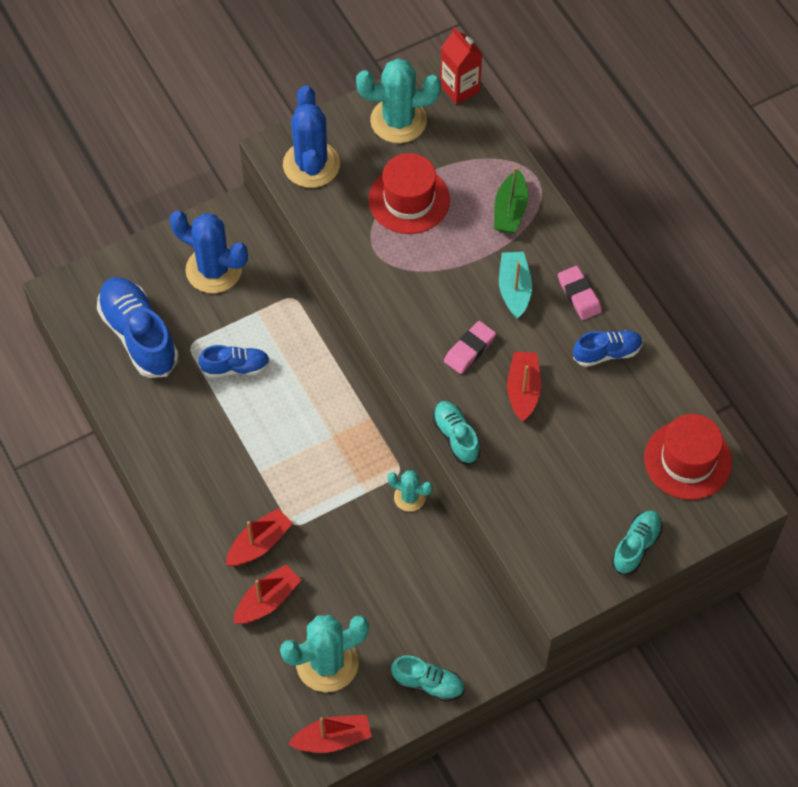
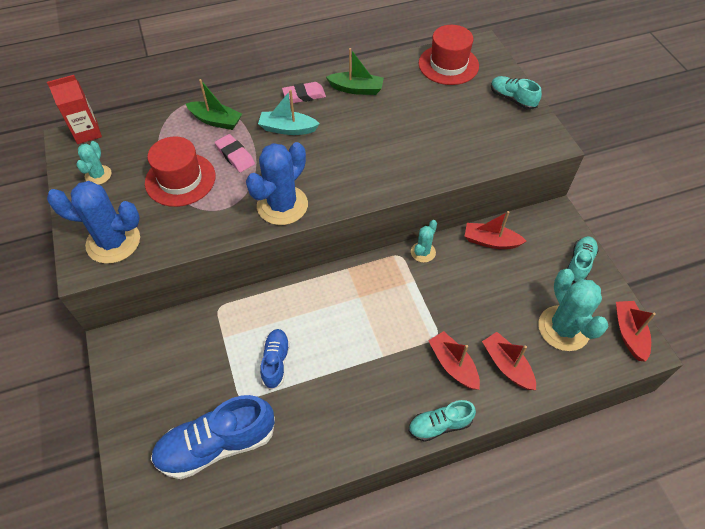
camera: 80 degrees left, 5 degrees down
(214, 270) = (167, 367): blue cactus -> blue cactus (282, 205)
(398, 121) = (98, 175): turquoise cactus -> turquoise cactus, size x0.53
(456, 437) = (411, 182): turquoise shoe -> turquoise shoe (439, 425)
(469, 349) = (334, 162): pink eraser -> pink eraser (235, 156)
(523, 390) = (377, 137): red boat -> red boat (491, 241)
(607, 353) = (356, 89): blue shoe -> green boat

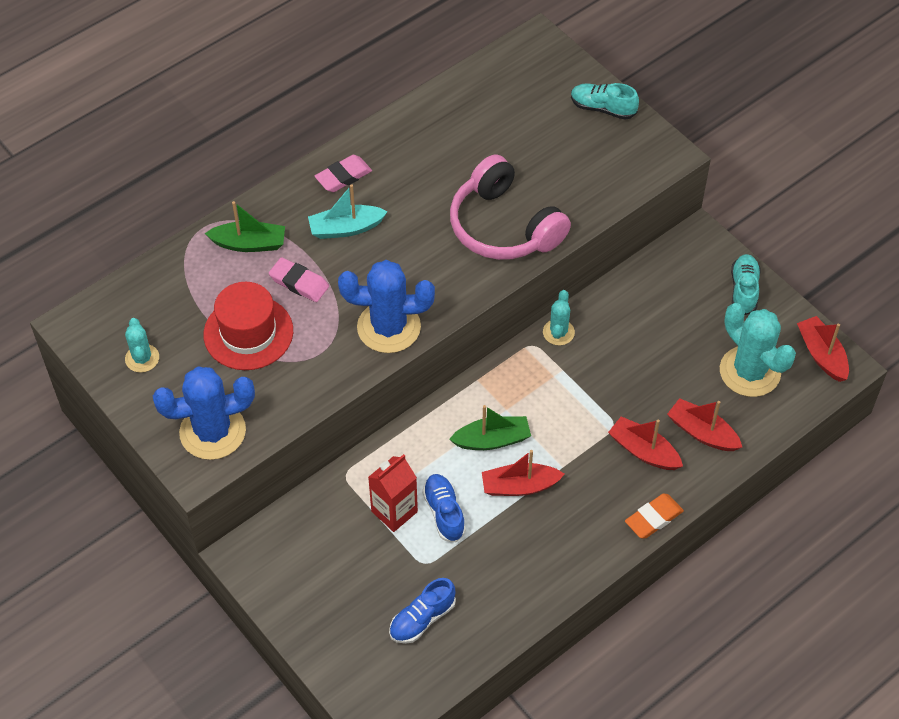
camera: 20 degrees left, 0 degrees up
(87, 133) = (92, 308): red carton -> red carton (394, 511)
(217, 444) = (422, 619): blue shoe -> blue shoe, size x0.56
(282, 205) = (389, 327): blue cactus -> blue cactus turned 75 degrees clockwise
(356, 89) = (405, 149): green boat -> green boat (492, 440)
(403, 158) = (504, 226): none -> pink headphones
(439, 425) = (653, 518): turquoise shoe -> orange eraser
(448, 65) = (506, 81): red hat -> none
(491, 241) = (633, 294): red boat -> red boat (519, 486)

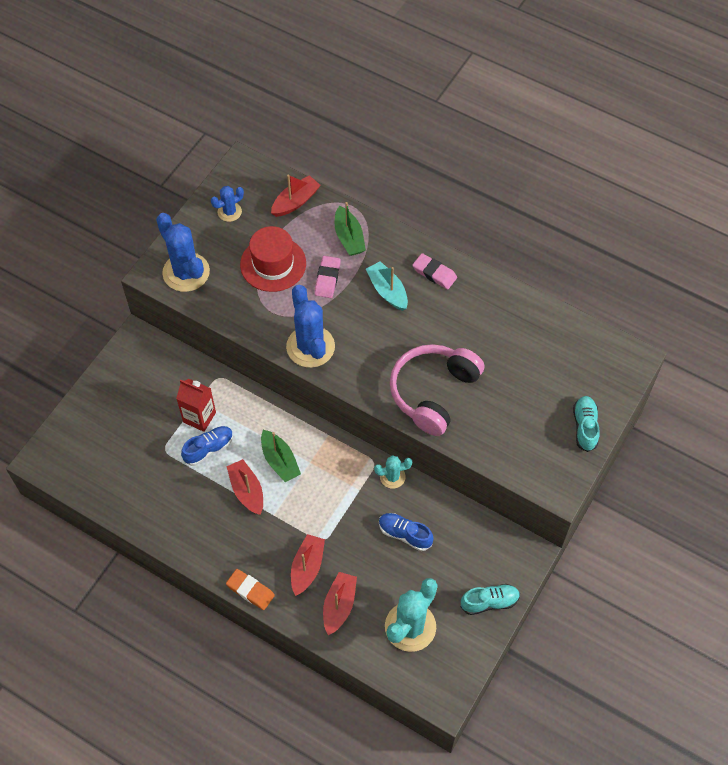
camera: 70 degrees right, 5 degrees up
(142, 358) = (229, 212): turquoise cactus -> blue cactus
(422, 619) = (121, 462): blue shoe -> blue shoe (405, 534)
(822, 355) = (449, 679): red boat -> red boat (295, 202)

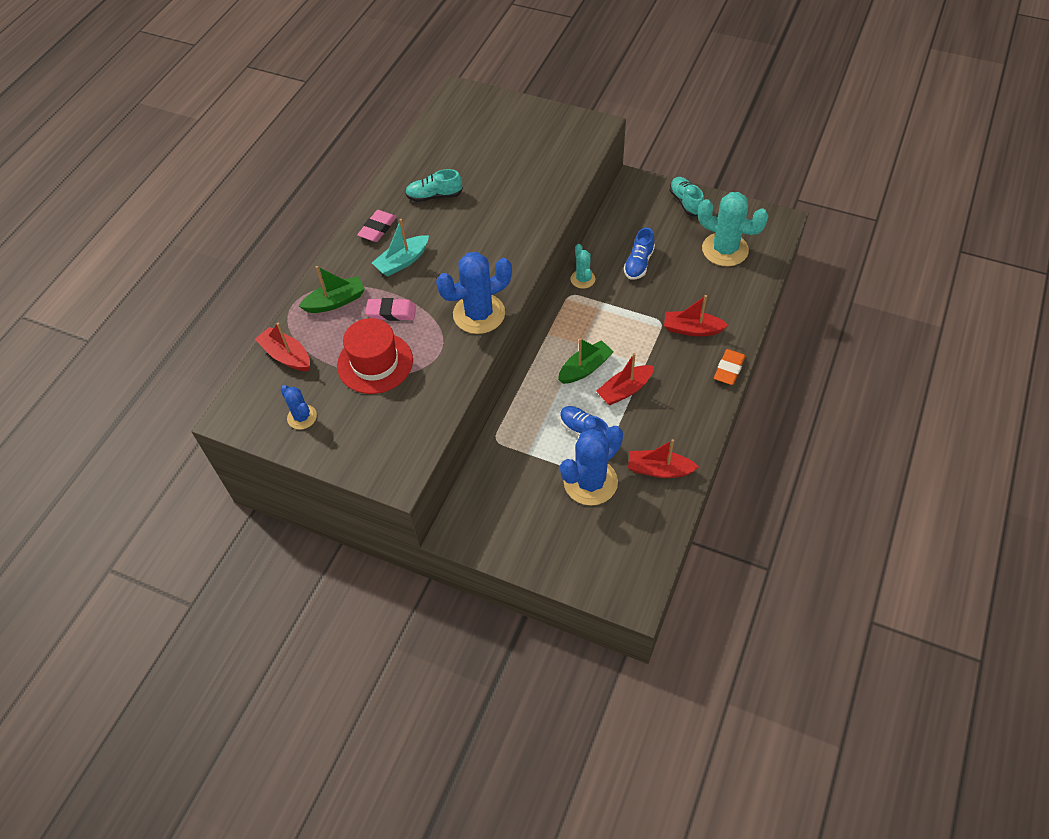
camera: 95 degrees left, 5 degrees down
(186, 272) = (393, 445): blue cactus -> blue cactus (590, 482)
(199, 417) = (548, 448): red carton -> none
(339, 605) = (721, 300): red boat -> red boat (659, 469)
(433, 392) = (516, 214): pink headphones -> none
(585, 427) = (532, 115): turquoise shoe -> turquoise shoe (434, 196)

